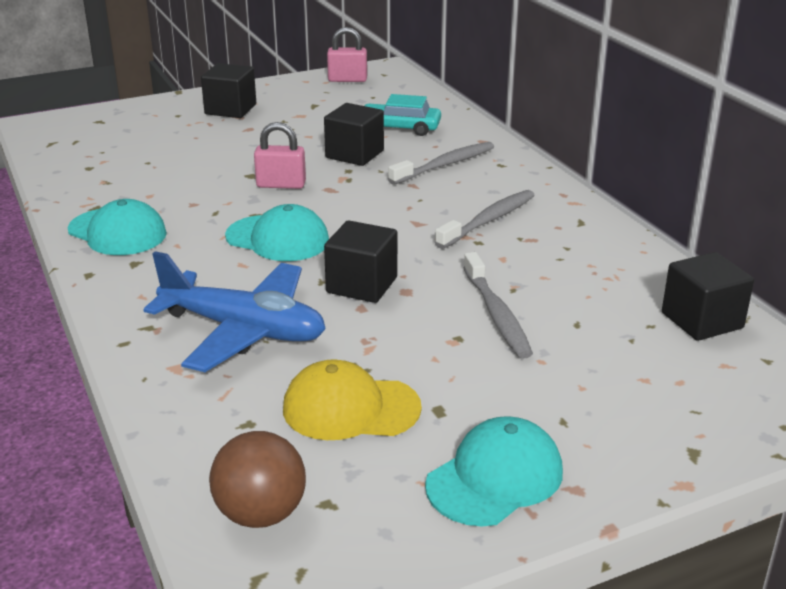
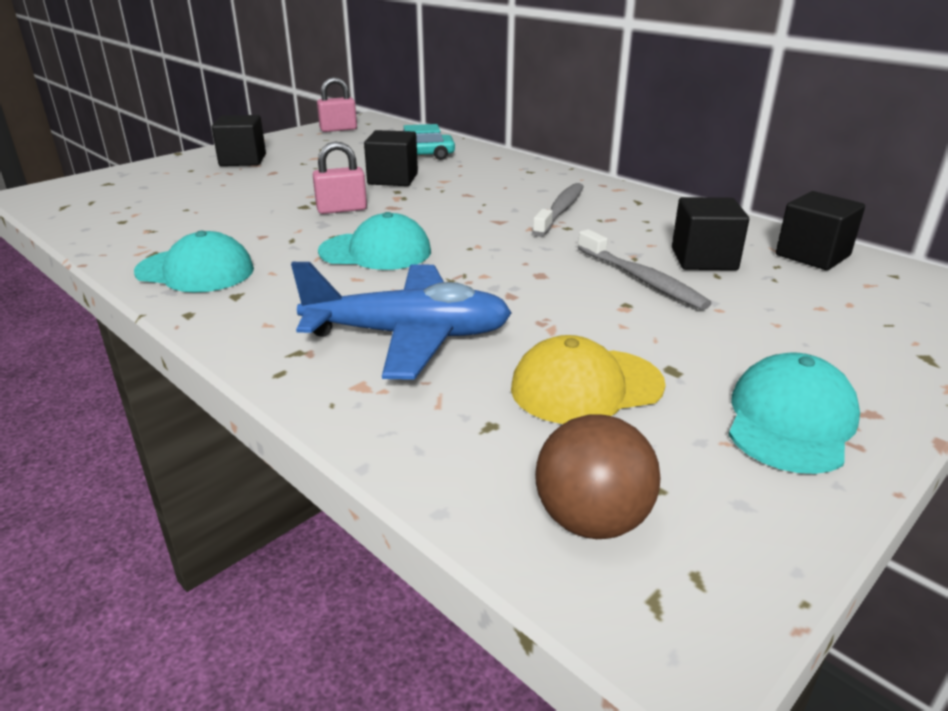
camera: 20 degrees left, 0 degrees up
(362, 285) = (494, 276): black cube -> black cube (703, 259)
(445, 165) = (482, 177): grey toothbrush -> none

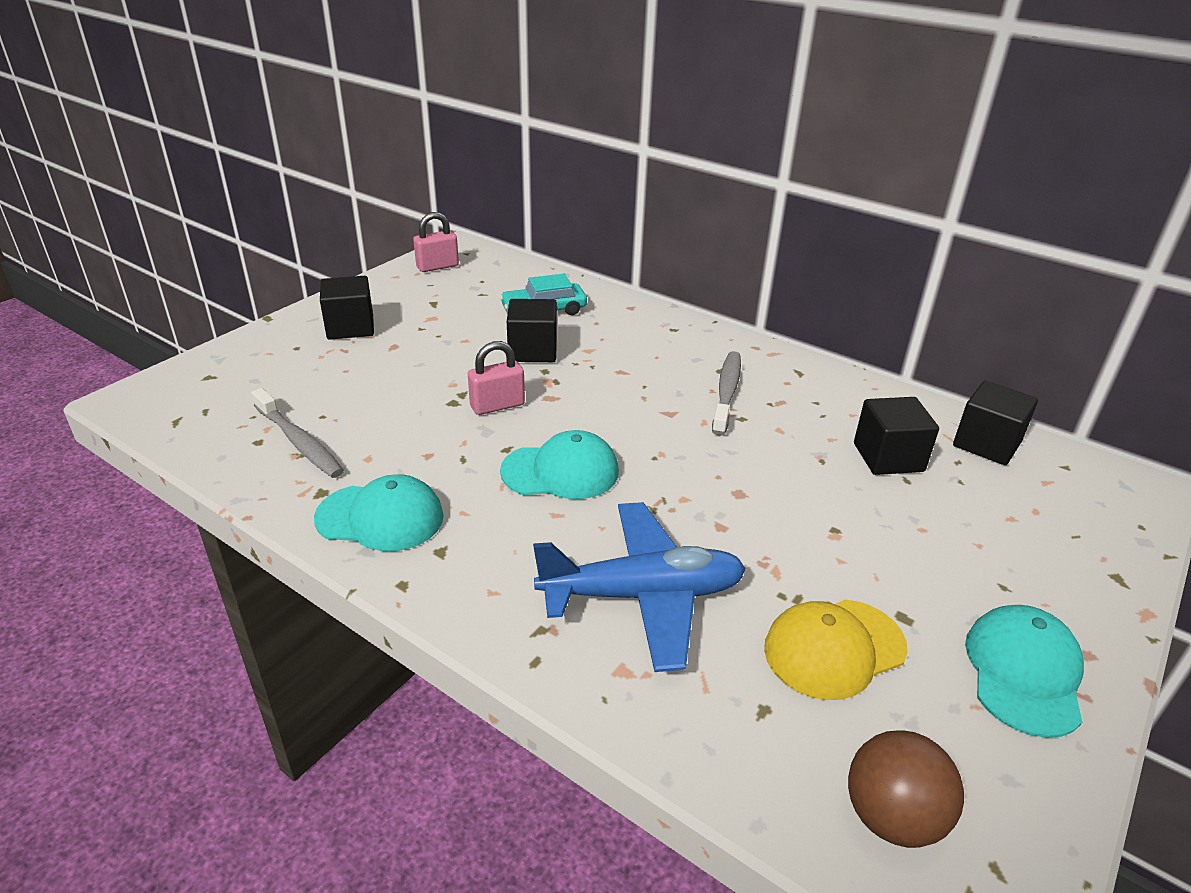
camera: 10 degrees left, 5 degrees up
(641, 279) = (838, 492): grey toothbrush -> grey toothbrush (299, 442)

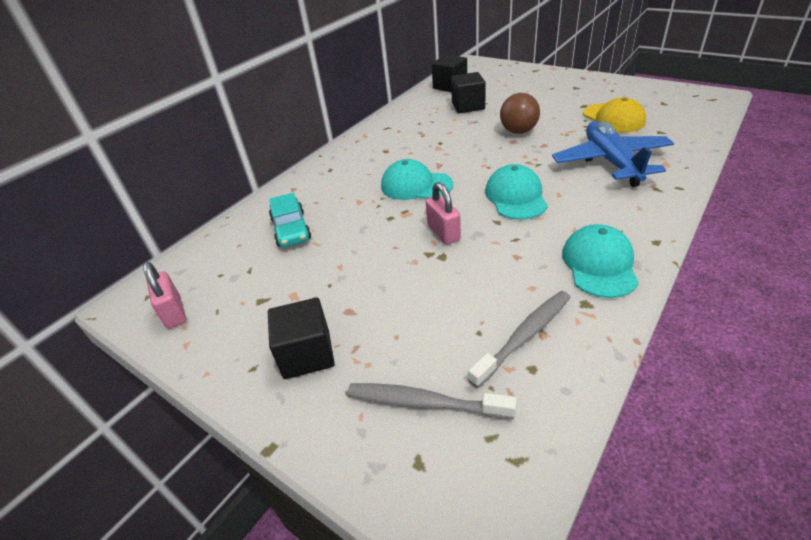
camera: 85 degrees left, 5 degrees up
(532, 351) = (360, 226): black cube -> none
(726, 392) = (413, 147): grey toothbrush -> grey toothbrush (424, 402)
(892, 817) = (691, 109): brown ball -> brown ball (518, 131)
(1023, 672) = (600, 87): turquoise cap -> turquoise cap (416, 185)

